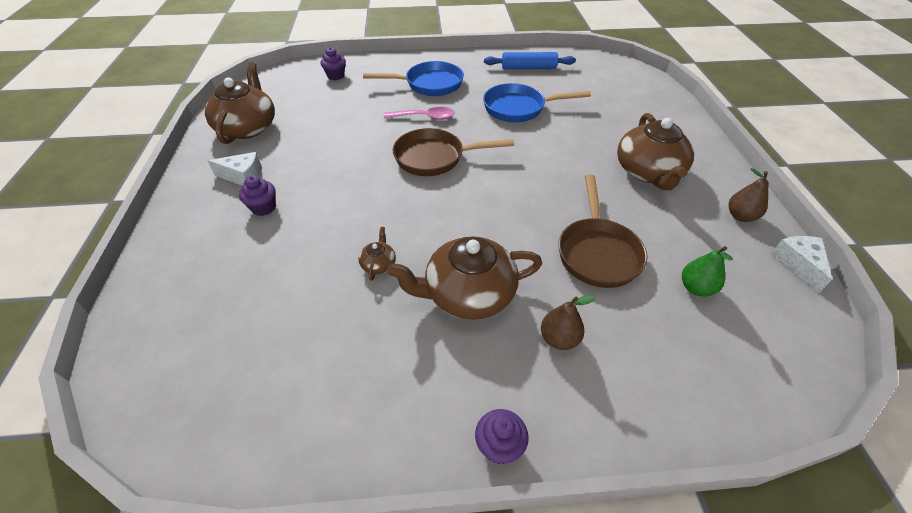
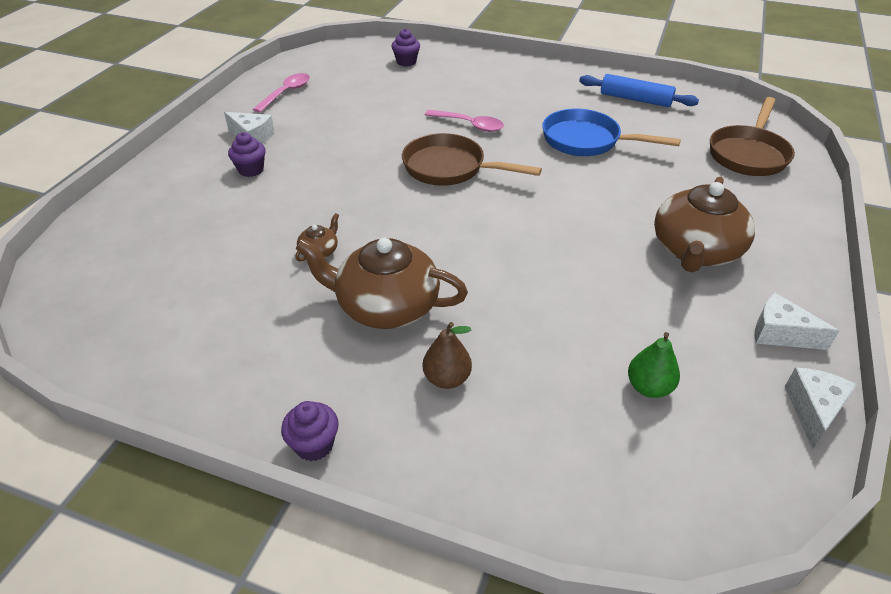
camera: 25 degrees right, 5 degrees down
(248, 127) = (286, 93): brown teapot -> pink spoon
(429, 84) = (501, 92): blue pan -> none
(597, 252) = (558, 313): brown pan -> brown pan (748, 154)
(740, 216) = (780, 333): brown pear -> white cheese

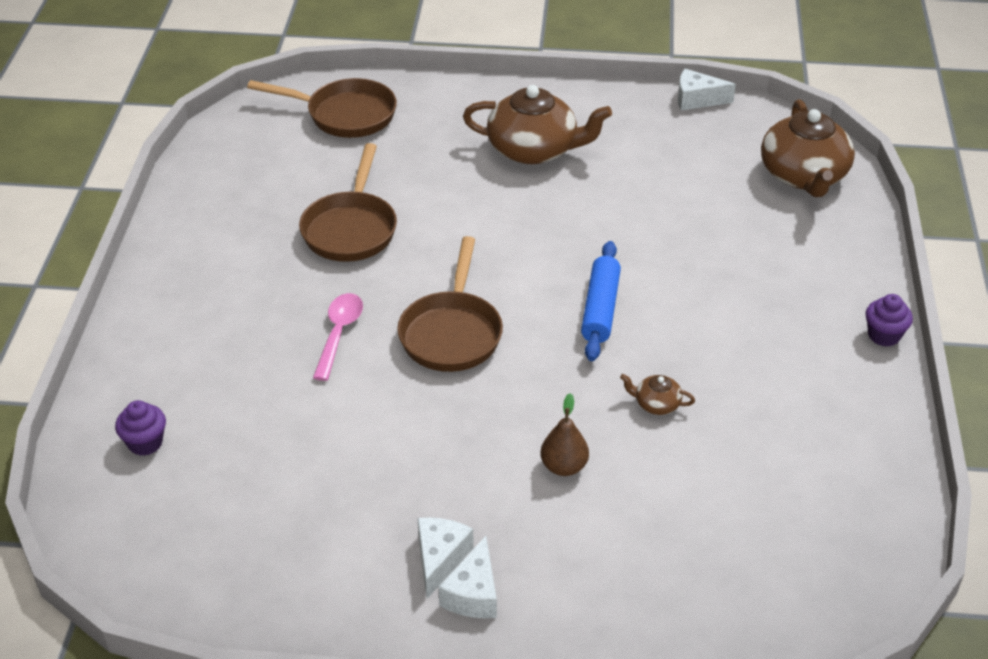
camera: 105 degrees left, 0 degrees up
(251, 170) = (525, 526): purple cupcake -> none
(286, 93) = (289, 567): pink spoon -> none
(385, 306) = (711, 332): brown teapot -> brown teapot (804, 176)
(447, 379) = (774, 276): brown pear -> brown pear (564, 466)
(586, 141) = (351, 229): blue pan -> brown pan
(635, 99) = (231, 196): blue rolling pin -> blue rolling pin (600, 309)
(649, 387) = (719, 171): green pear -> none
(780, 333) = (623, 109): white cheese -> white cheese (473, 594)

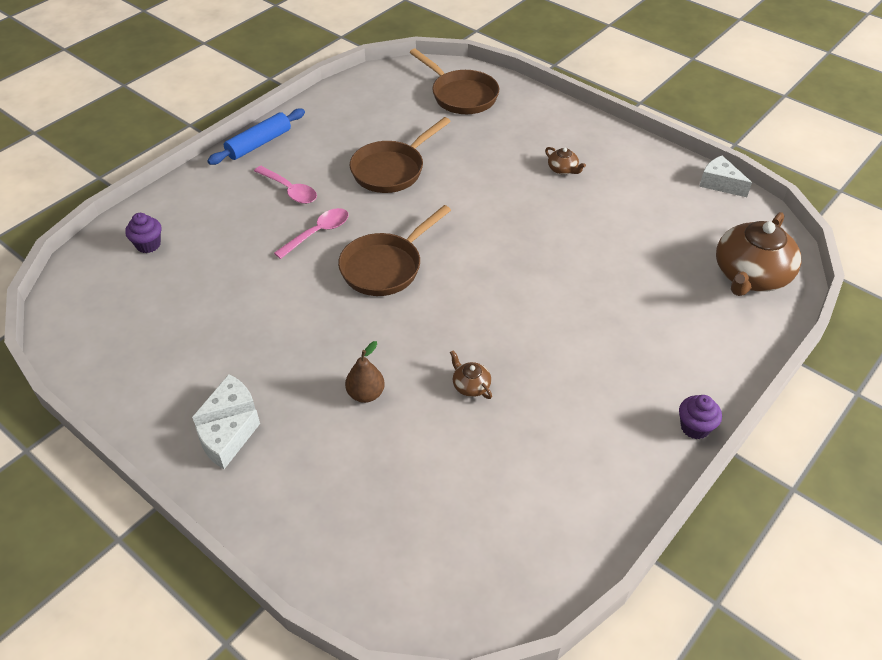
camera: 35 degrees right, 5 degrees up
(255, 303) = (290, 190): none -> pink spoon
(534, 149) = (563, 169): brown teapot -> brown teapot, size x0.43
(600, 309) = (498, 299): blue rolling pin -> blue rolling pin (259, 143)

